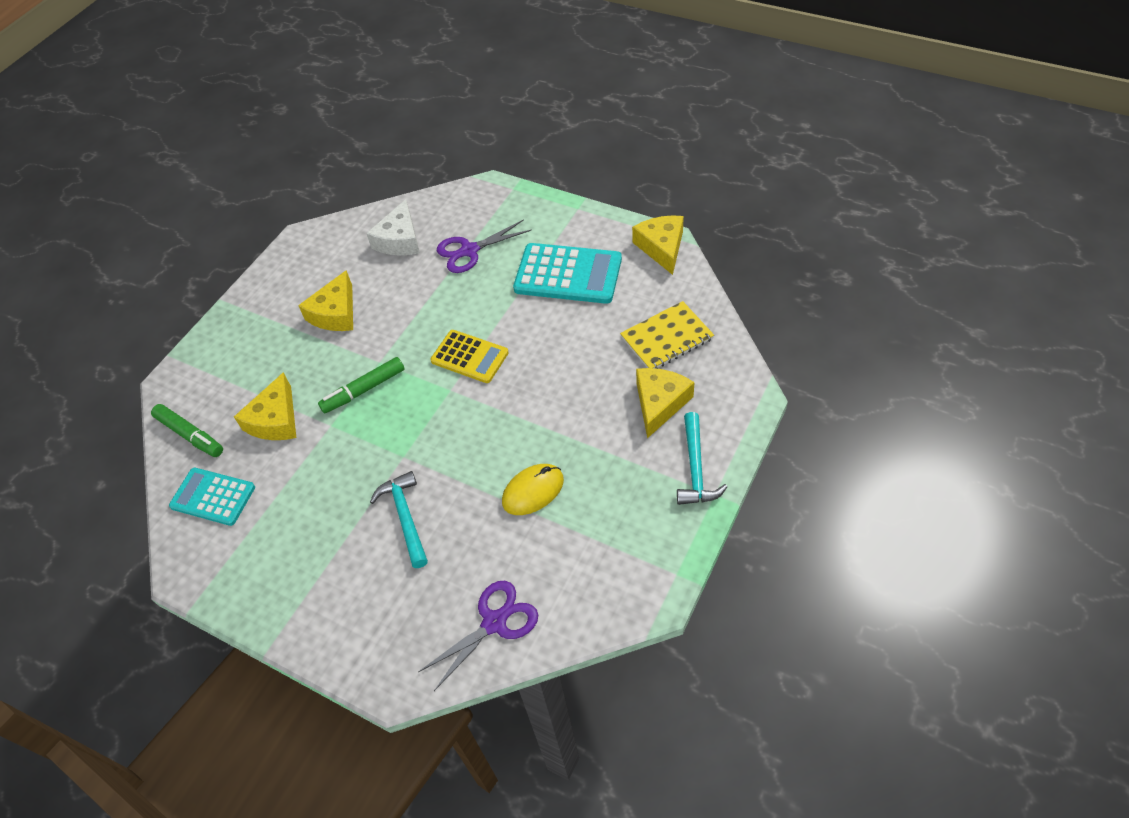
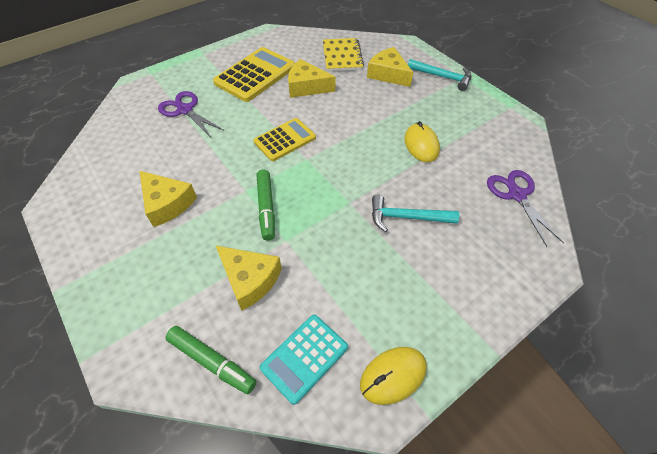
camera: 70 degrees left, 0 degrees up
(190, 435) = (212, 362): green marker -> green marker turned 60 degrees clockwise
(216, 571) = (393, 375): none -> yellow mouse
(399, 240) = (131, 142): white cheese -> none
(469, 251) = (185, 110): purple scissors -> purple scissors turned 135 degrees clockwise
(568, 274) = (255, 75): turquoise calculator -> yellow calculator
(661, 247) = (272, 35): yellow cheese -> yellow cheese (306, 87)

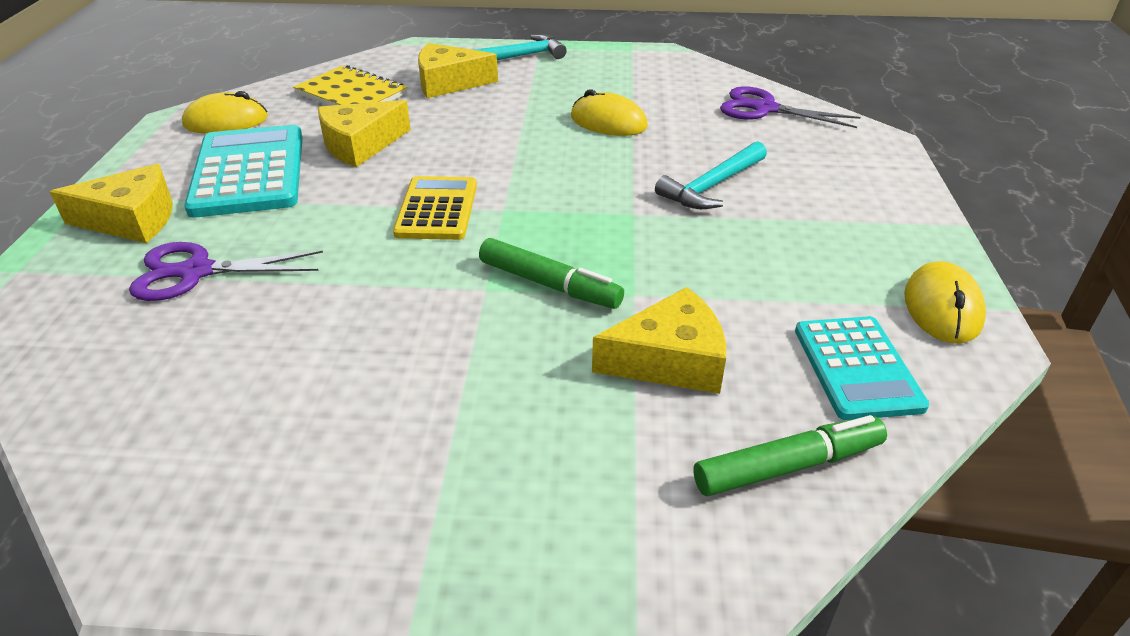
camera: 50 degrees left, 15 degrees down
(167, 203) = (393, 384): yellow cheese -> yellow cheese (132, 219)
(255, 75) = (249, 172): yellow calculator -> turquoise calculator
(282, 43) = (226, 121): none -> yellow mouse

